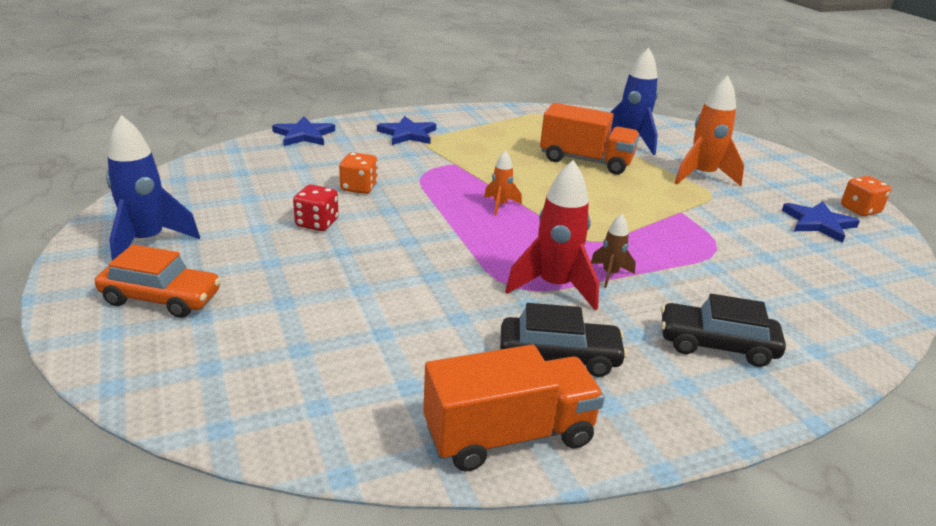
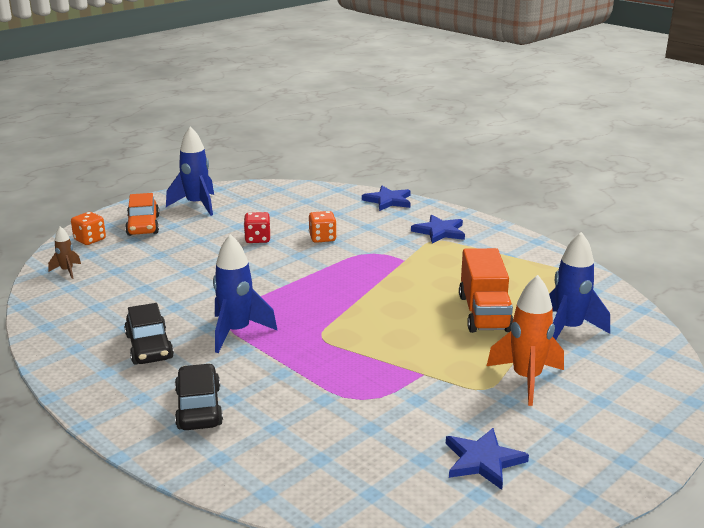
camera: 70 degrees right, 5 degrees down
(500, 205) = (347, 291): orange rocket -> none
(508, 435) = (65, 343): orange truck -> none
(554, 287) = (236, 332): red rocket -> blue rocket
(610, 274) = (272, 352): brown rocket -> brown rocket (67, 271)
(860, 210) = (558, 494): orange dice -> orange dice (90, 240)

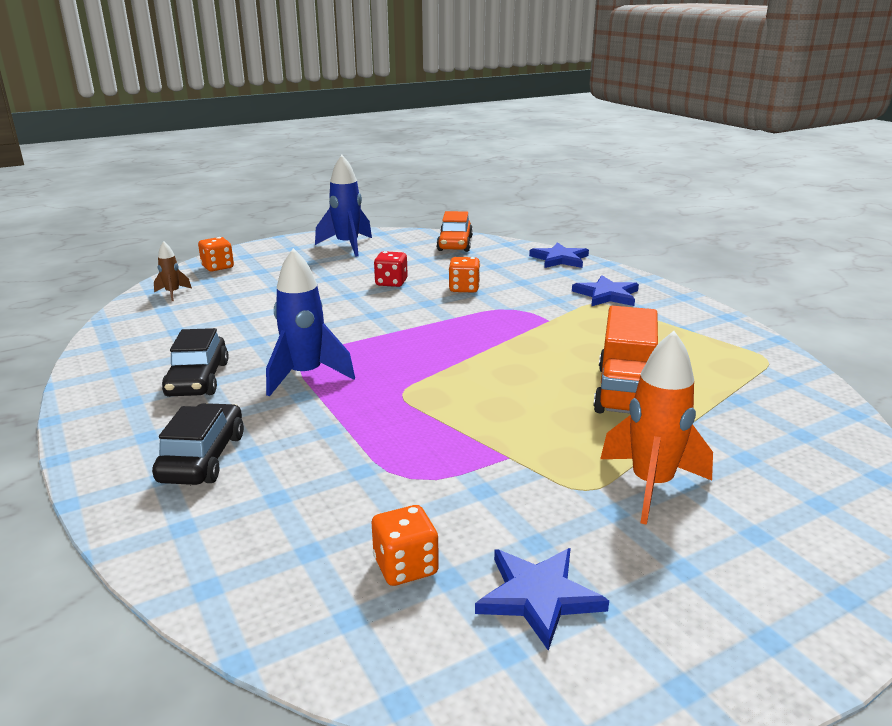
camera: 15 degrees right, 0 degrees up
(143, 225) = (280, 259): orange car -> orange car (455, 244)
(390, 457) = (405, 566): none -> orange dice
(568, 329) = (736, 427): blue rocket -> none

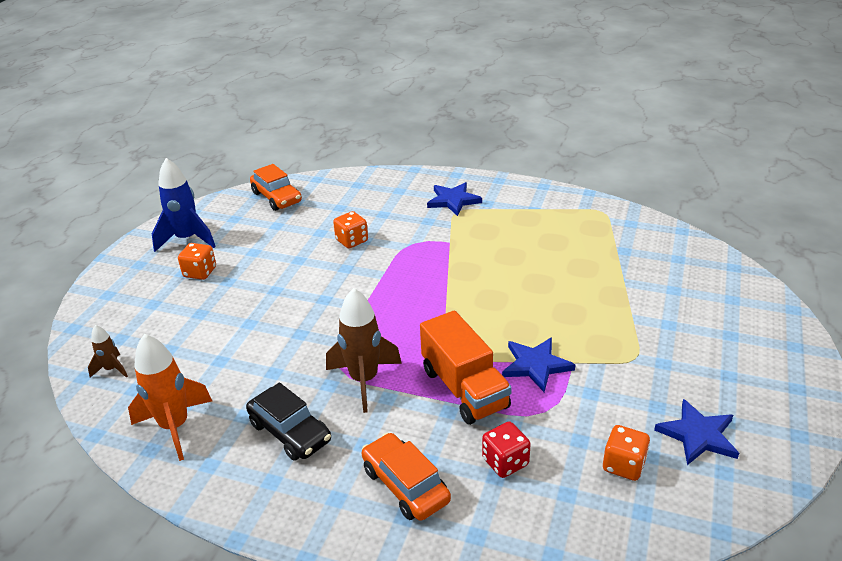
camera: 40 degrees left, 10 degrees up
(203, 458) = (405, 485): black car -> orange car
(218, 267) = (103, 320): orange dice -> orange dice (200, 272)
(305, 376) = (364, 380): blue rocket -> brown rocket
(391, 283) = (288, 262): red dice -> red dice (505, 462)
(559, 259) = (377, 179): blue star -> blue star (535, 365)
(624, 391) = (566, 277): orange truck -> orange truck (464, 388)
(651, 485) = (658, 335): orange rocket -> orange rocket (175, 427)

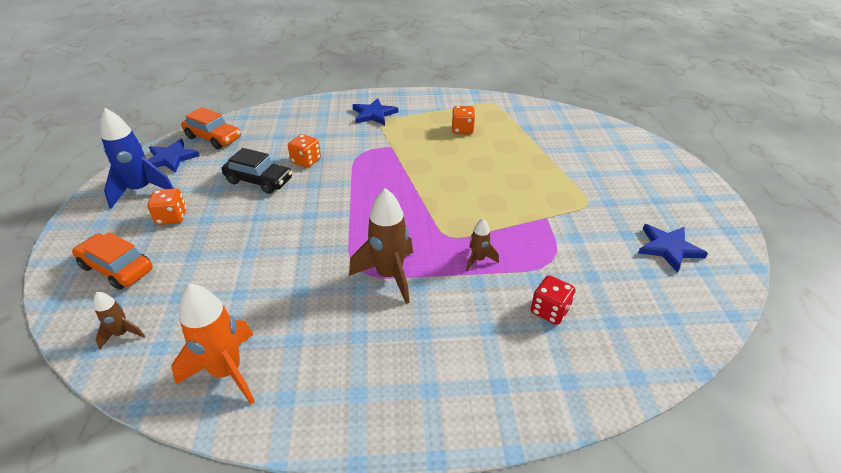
camera: 25 degrees left, 5 degrees up
(290, 432) = (349, 341): black car -> black car (259, 181)
(405, 485) = (482, 357): orange car -> orange car (117, 268)
(464, 388) = (478, 260): orange truck -> brown rocket
(535, 365) = (521, 226): blue star -> blue star (170, 158)
(623, 465) = (636, 286): orange dice -> orange dice (462, 129)

